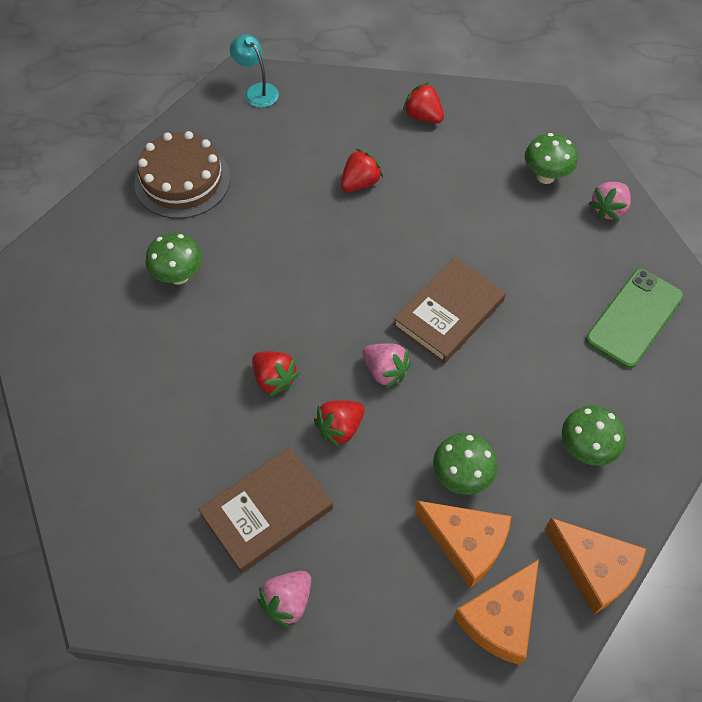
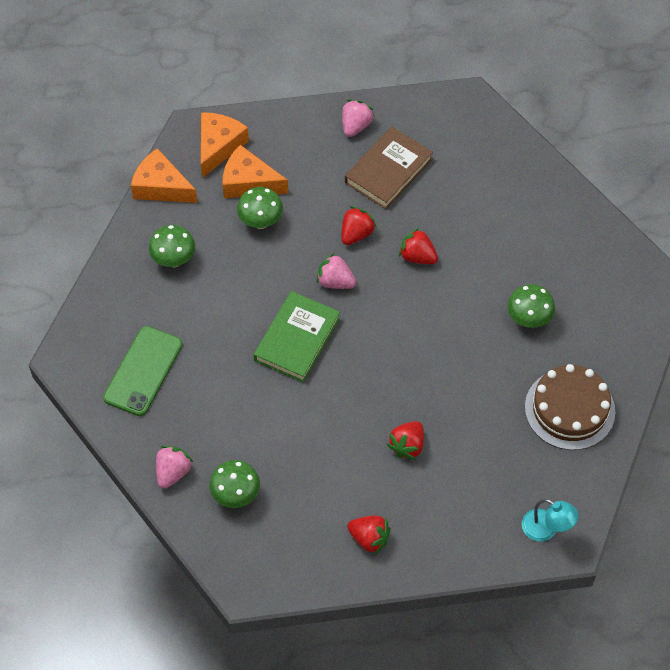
camera: 165 degrees right, 0 degrees up
(448, 313) = (297, 339): brown book -> green book

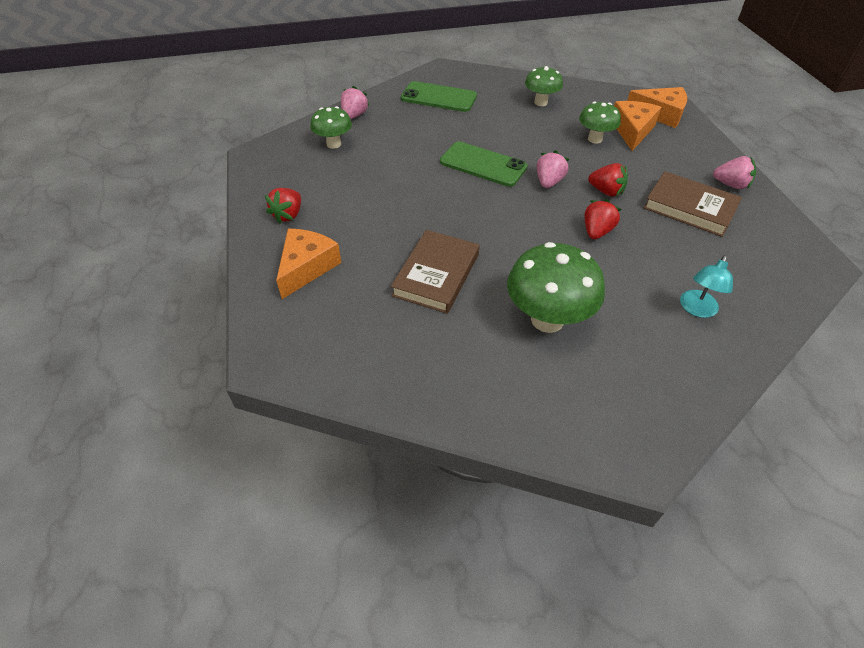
camera: 85 degrees right, 10 degrees down
(161, 187) = (606, 92): orange cheese -> orange cheese (306, 267)
(173, 472) = (354, 116): pink strawberry -> pink strawberry turned 90 degrees counterclockwise
(297, 339) = (483, 164): green book -> green phone
(407, 446) = (382, 234): red strawberry -> none
(469, 400) = (436, 275): none -> brown book
(528, 319) = (547, 320): green mushroom -> green mushroom, size x1.67
(546, 529) = (284, 340): turquoise lamp -> turquoise lamp (696, 309)
(569, 409) = (436, 359): brown cake -> none

